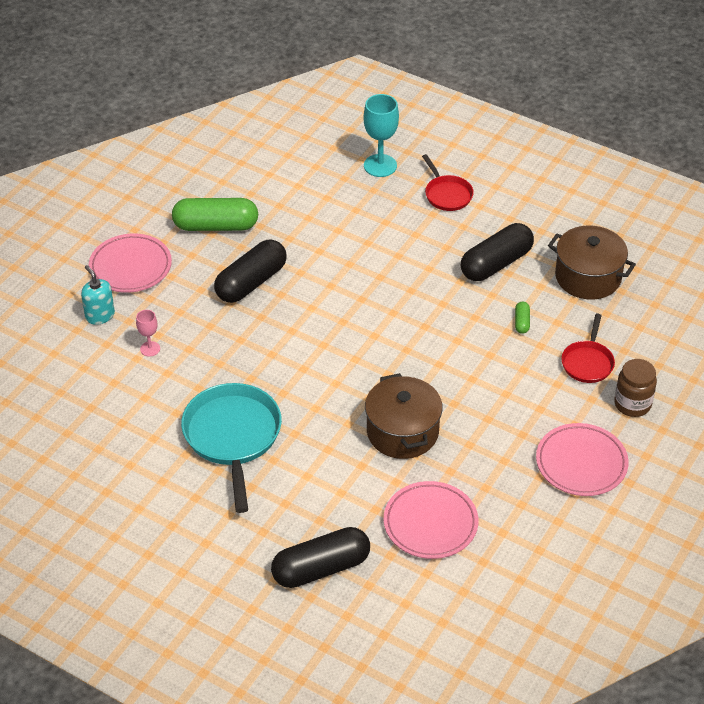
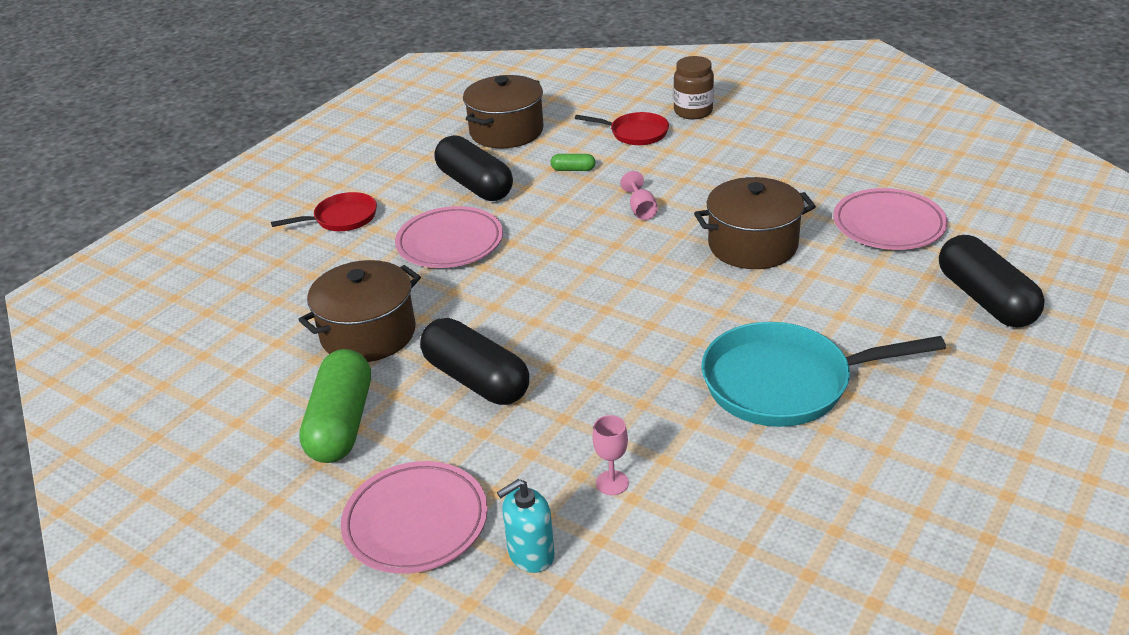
camera: 85 degrees left, 10 degrees down
(303, 226) = (368, 334): none -> brown pot
(380, 166) = (264, 270): turquoise goblet -> none
(457, 365) = (641, 210): none -> pink goblet
(581, 463) = (778, 138): pink plate -> pink plate (450, 243)

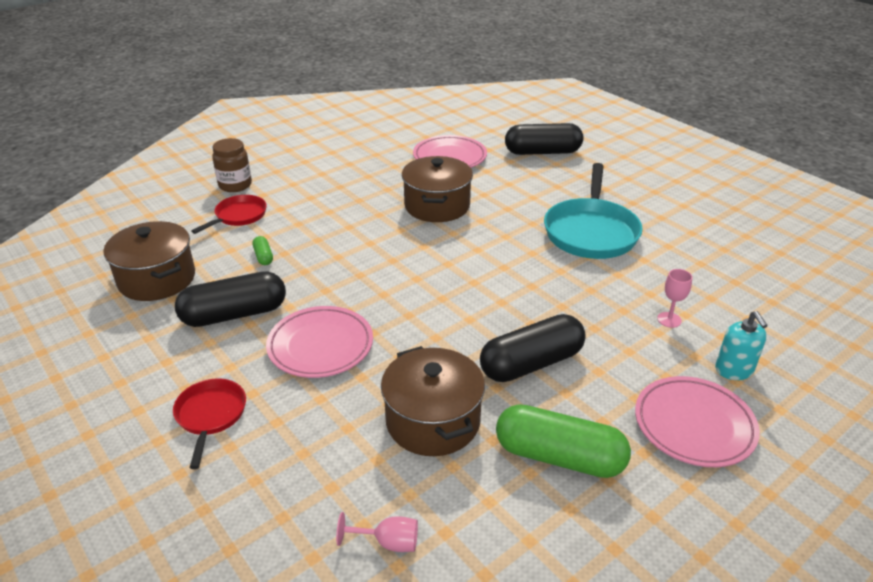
camera: 75 degrees left, 0 degrees up
(573, 169) = (263, 256): green capsule -> green capsule turned 45 degrees counterclockwise
(641, 210) = (354, 238): pink goblet -> pink goblet (388, 542)

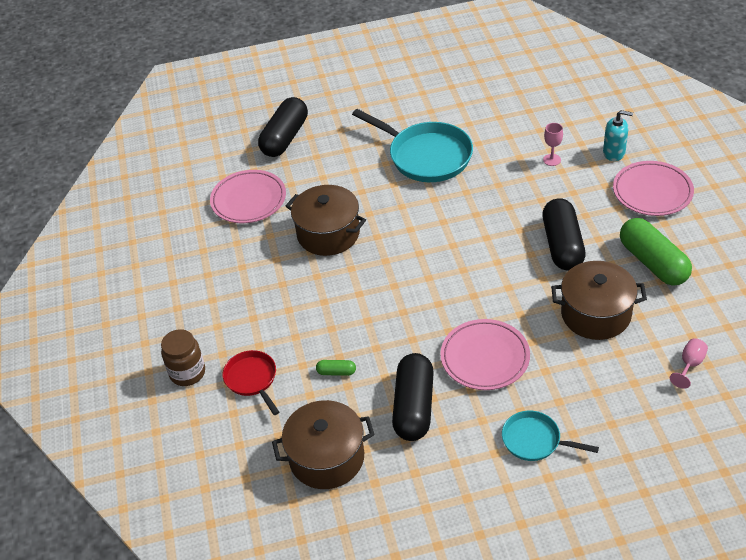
camera: 60 degrees left, 10 degrees up
(210, 416) = (535, 440): red pan -> turquoise pan
(559, 457) = (653, 262): green capsule -> green capsule turned 75 degrees counterclockwise

